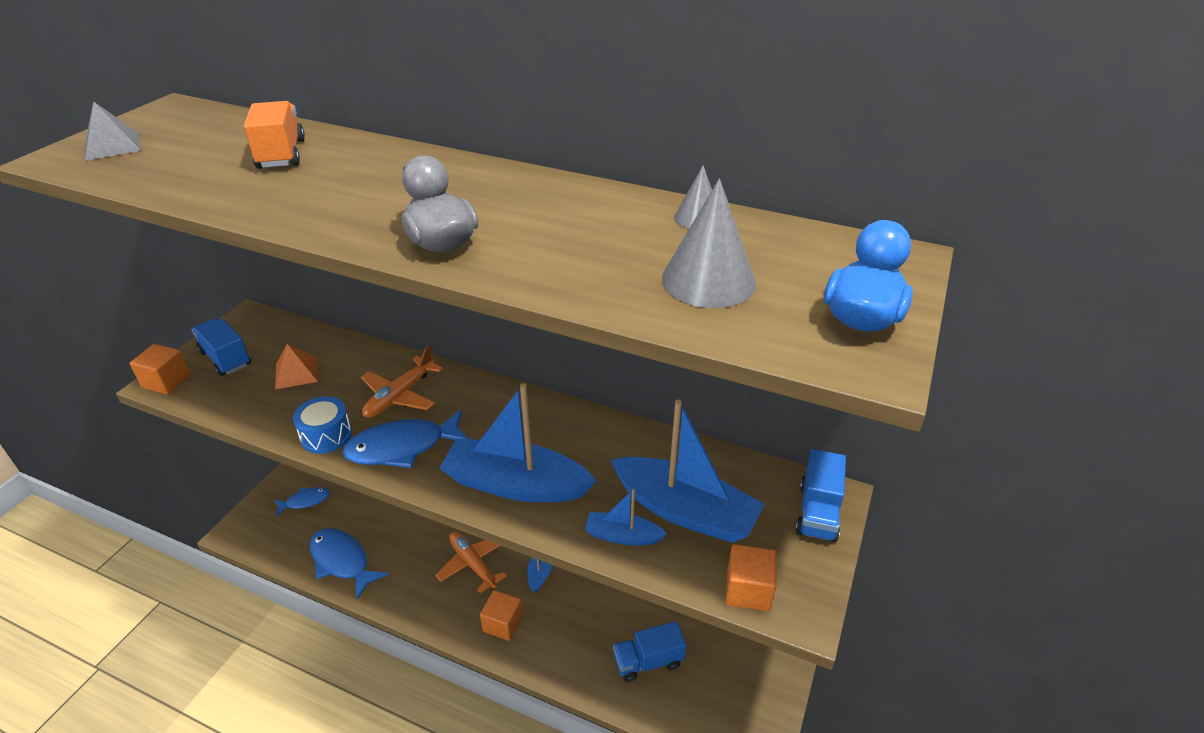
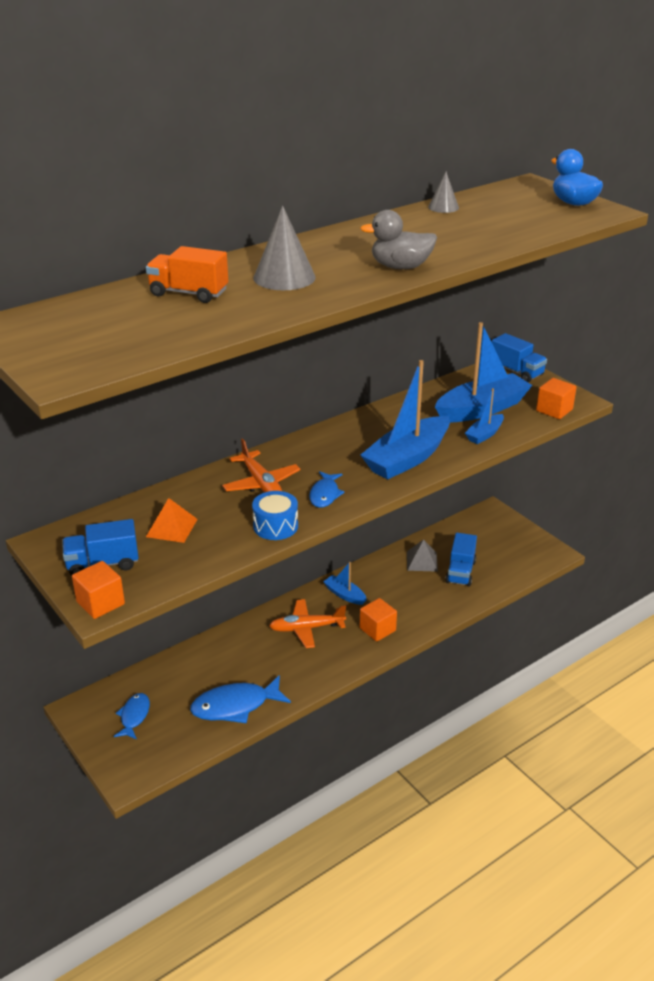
camera: 60 degrees left, 5 degrees down
(112, 146) = (67, 352): grey pyramid -> grey pyramid (422, 561)
(402, 447) = (325, 494): blue fish -> blue fish, size x0.60
(708, 280) = (511, 220): grey cone -> grey cone (284, 277)

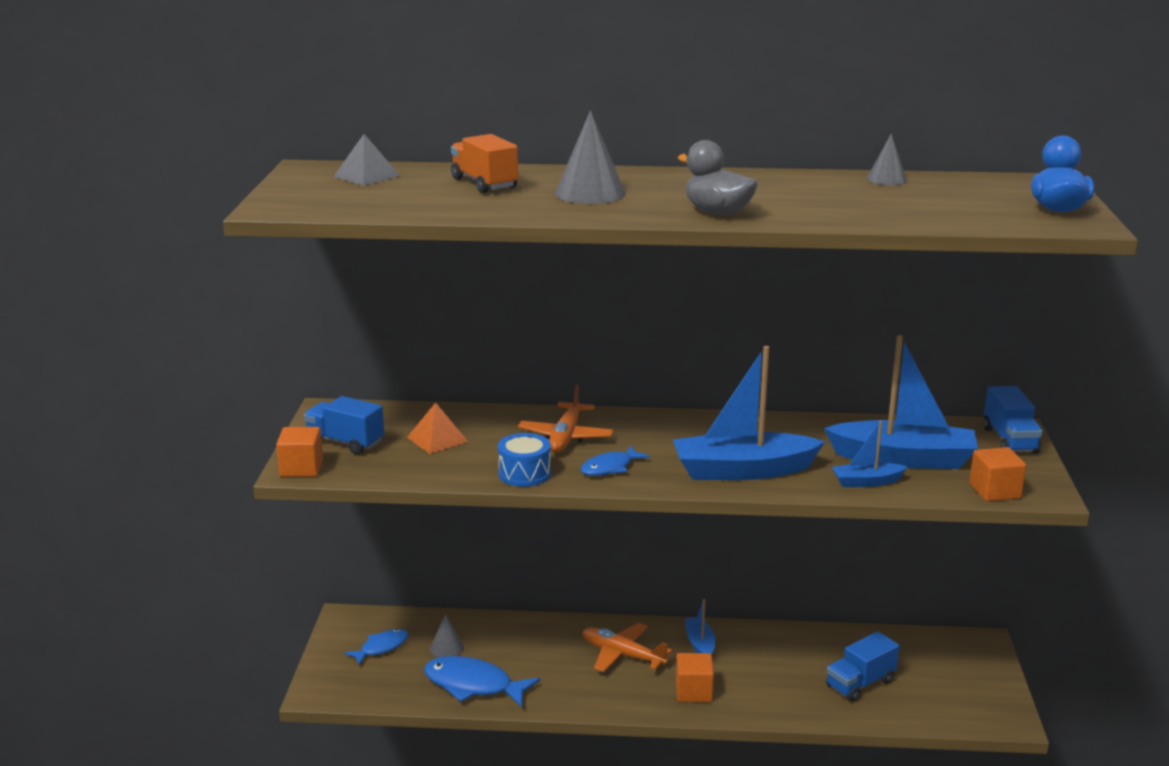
camera: 40 degrees right, 10 degrees down
(183, 689) = (447, 648): none -> grey cone
(422, 561) = (827, 653): grey pyramid -> grey pyramid (366, 176)

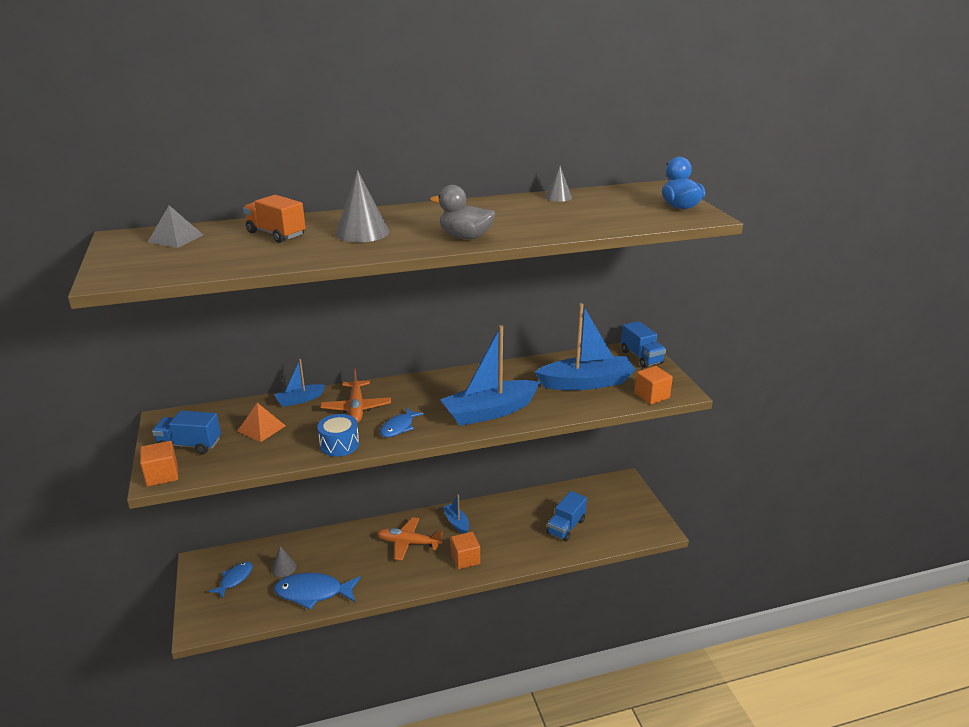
camera: 20 degrees left, 5 degrees up
(866, 482) = (572, 404): blue boat -> blue boat (299, 400)

